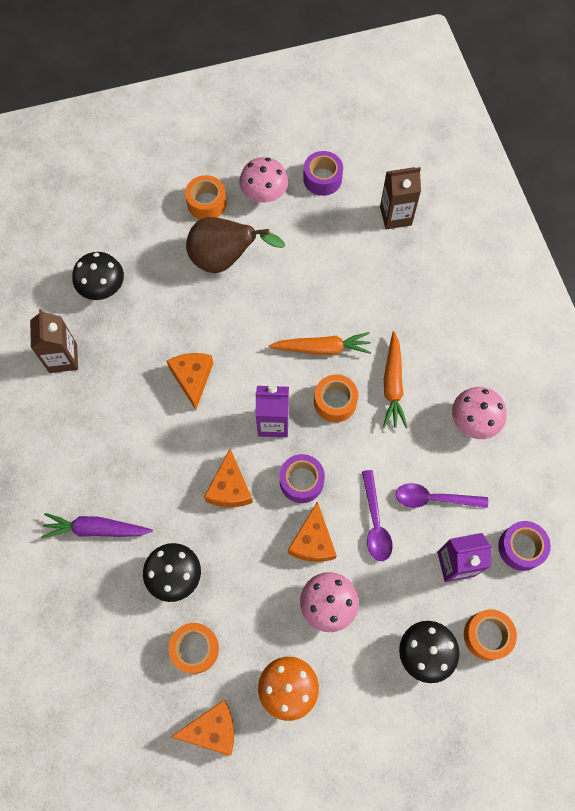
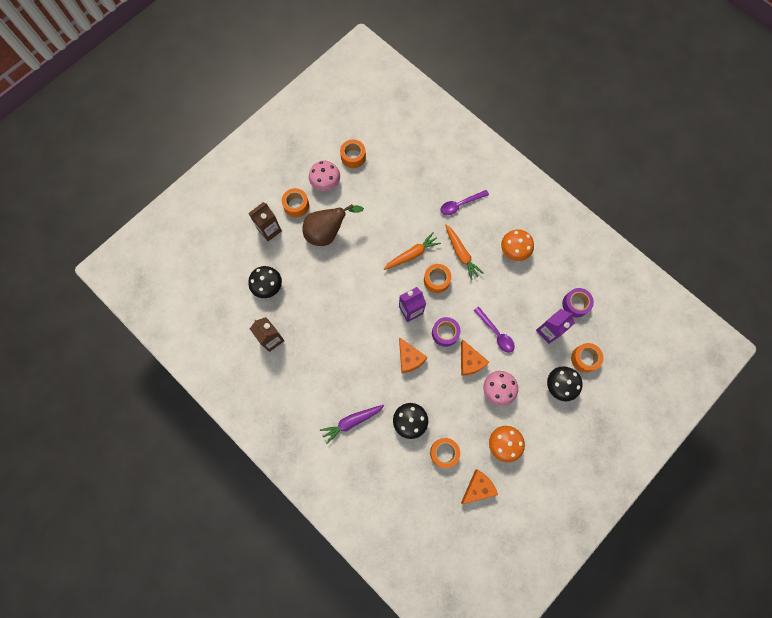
camera: 30 degrees left, 5 degrees up
(192, 378) = (352, 310): orange cheese -> none
(322, 179) = (353, 157): purple tape -> orange tape
(395, 216) = (406, 158): brown carton -> brown carton (269, 230)
(434, 498) = (518, 303): purple spoon -> purple spoon (460, 204)
(474, 420) = (514, 250): pink mushroom -> orange mushroom

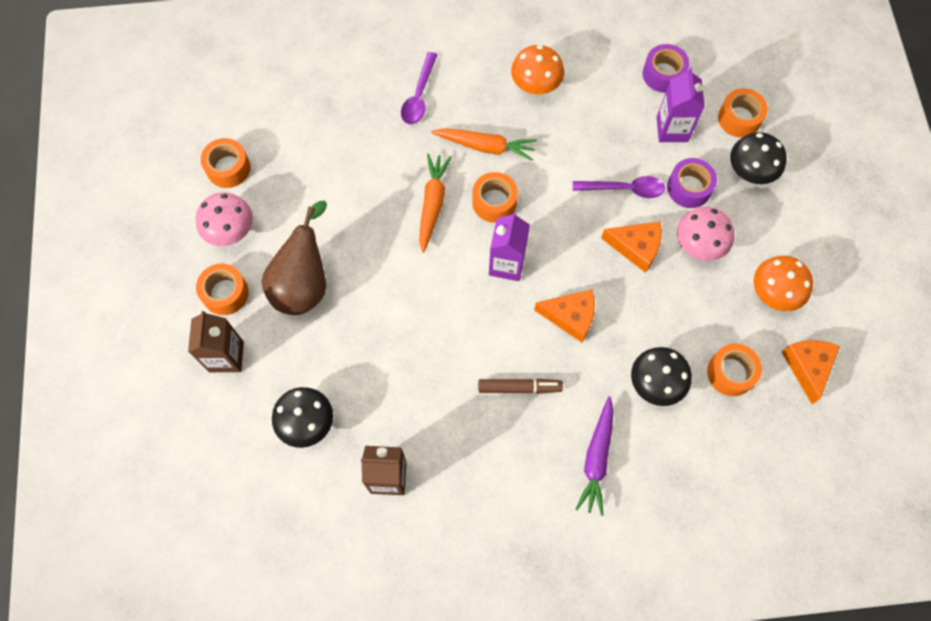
camera: 50 degrees left, 5 degrees down
(356, 362) = (519, 388): none -> brown marker
(445, 333) = (573, 247): purple tape -> purple tape (689, 188)

